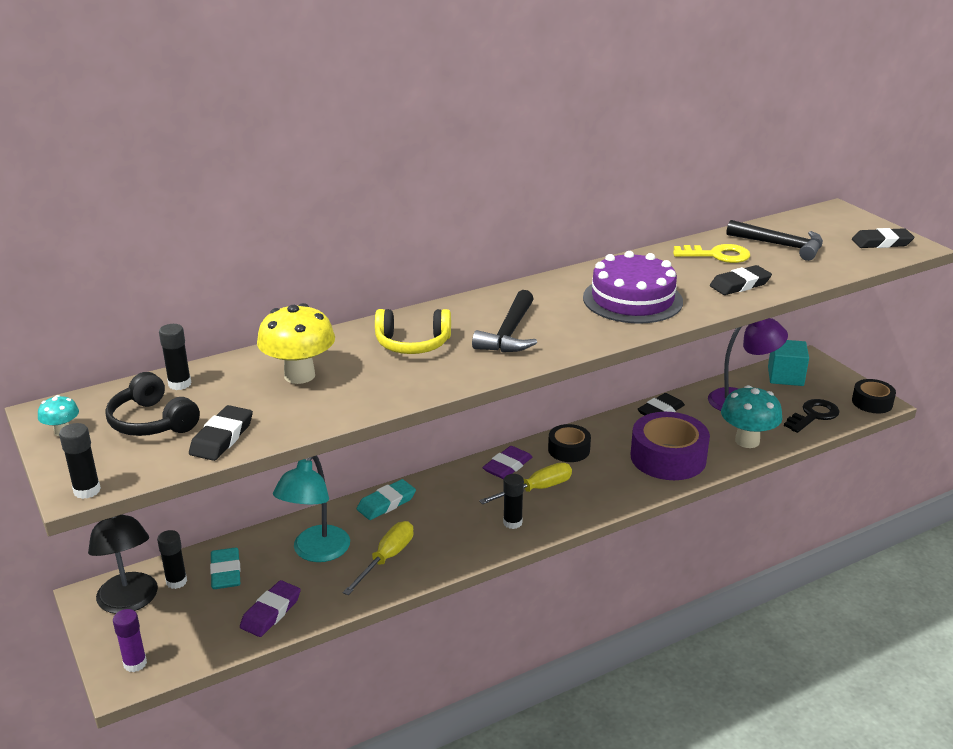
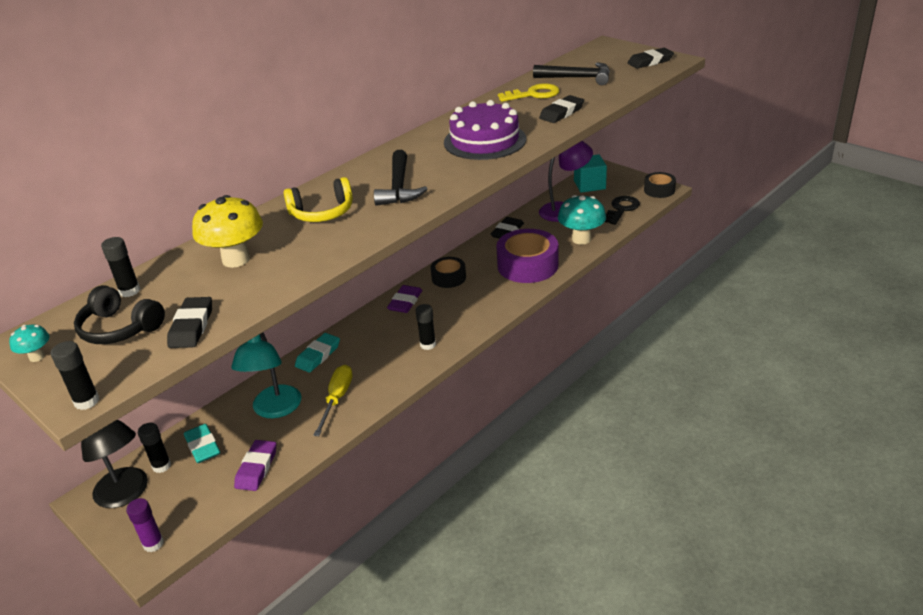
camera: 15 degrees left, 5 degrees up
(536, 489) = (436, 314): yellow screwdriver -> none

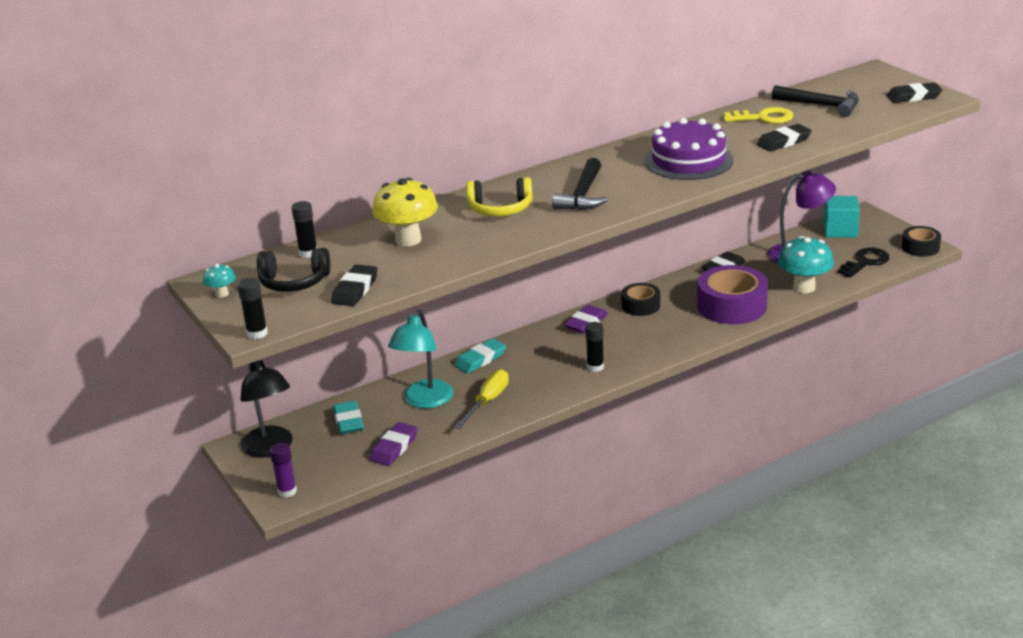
camera: 15 degrees right, 5 degrees down
(120, 328) = (294, 282): black headphones -> black headphones turned 45 degrees counterclockwise
(161, 466) = (307, 431): black glue stick -> none

